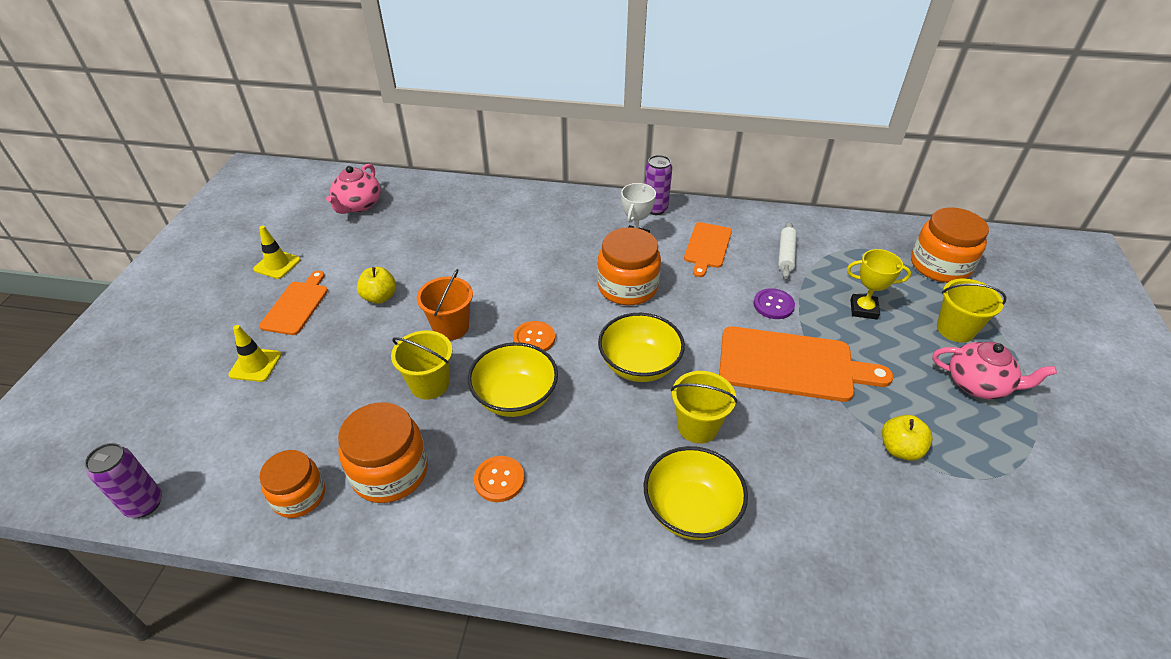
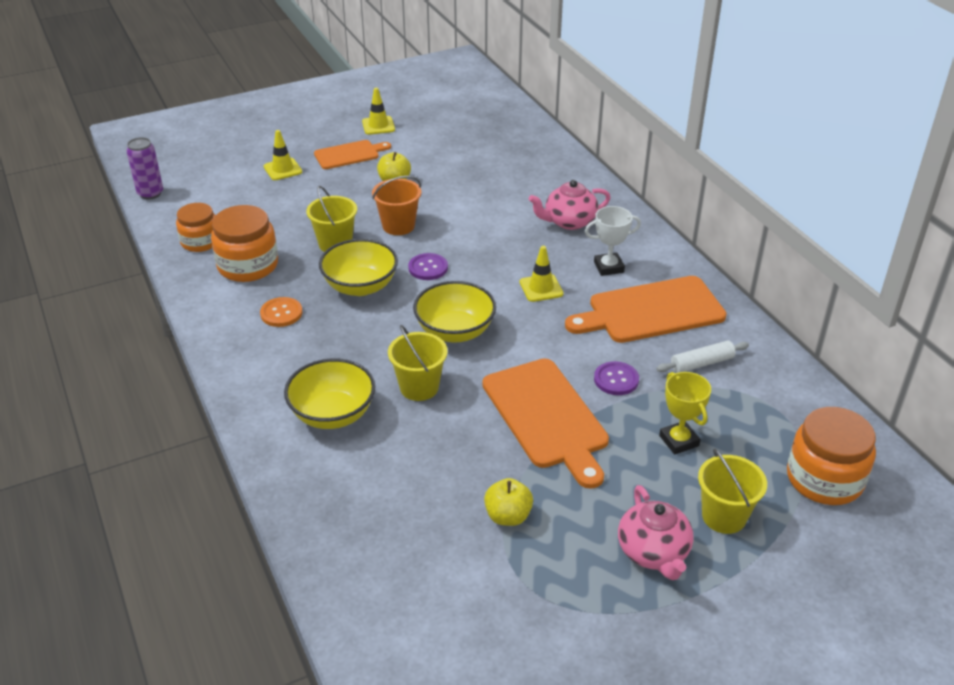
camera: 55 degrees right, 5 degrees down
(358, 205) = (479, 121): pink teapot -> pink teapot (569, 222)
(534, 339) = (428, 268): orange button -> purple button
(627, 287) = (541, 288): orange jar -> yellow traffic cone
(655, 209) = (668, 260): purple can -> none
(707, 247) = (651, 311): orange cutting board -> orange cutting board, size x1.71

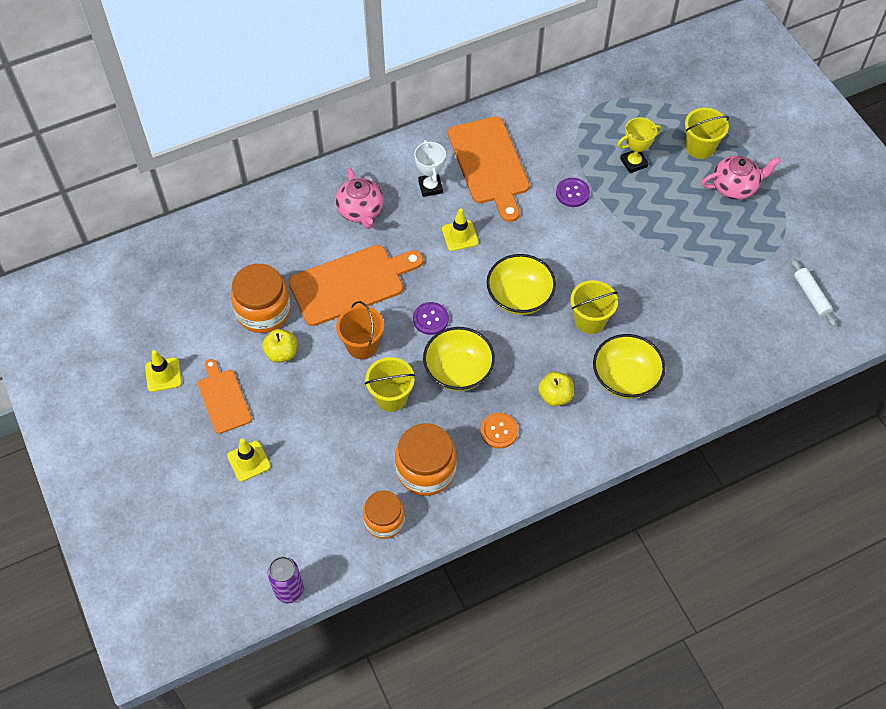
camera: 90 degrees left, 20 degrees up
(508, 516) = (715, 264): yellow apple -> yellow apple (555, 396)
(547, 417) = (616, 238): orange cutting board -> orange cutting board (351, 283)
(701, 363) = (551, 140): white rolling pin -> white rolling pin (811, 296)
(824, 479) = (661, 92): orange jar -> orange jar (263, 311)

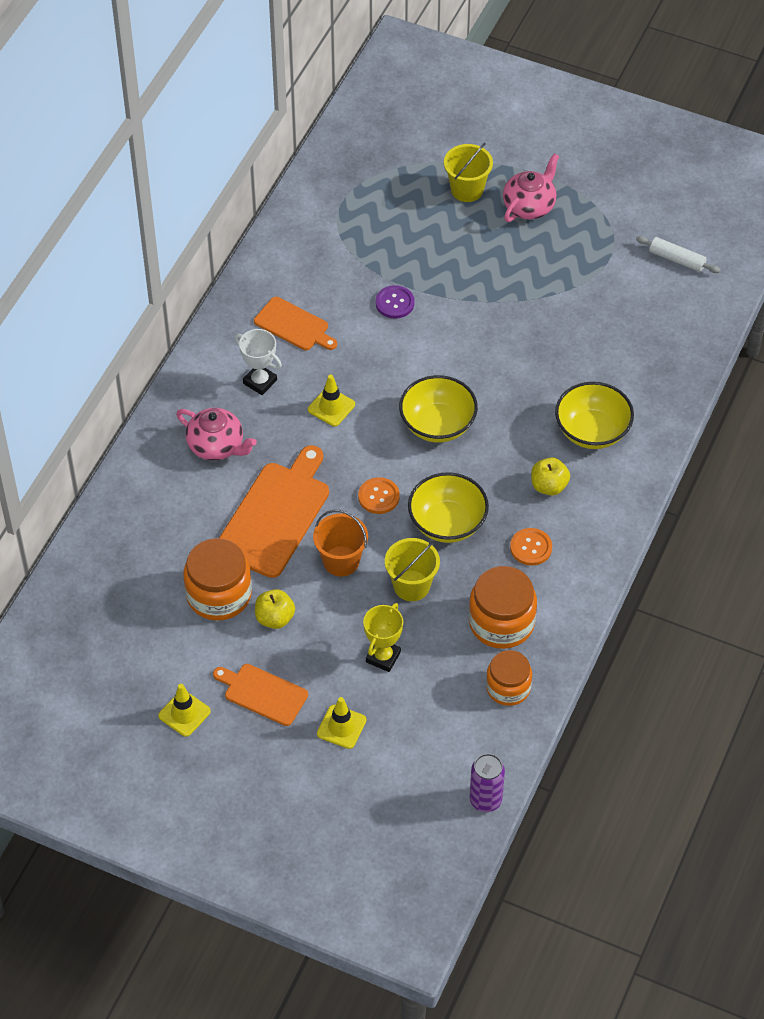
camera: 40 degrees left, 5 degrees down
(430, 319) = (378, 496): purple button -> orange button
(489, 164) = (294, 325): orange cutting board -> orange cutting board, size x0.58
(590, 320) = (517, 403): yellow bucket -> none
(633, 163) = (422, 240): yellow trophy -> yellow trophy (383, 657)

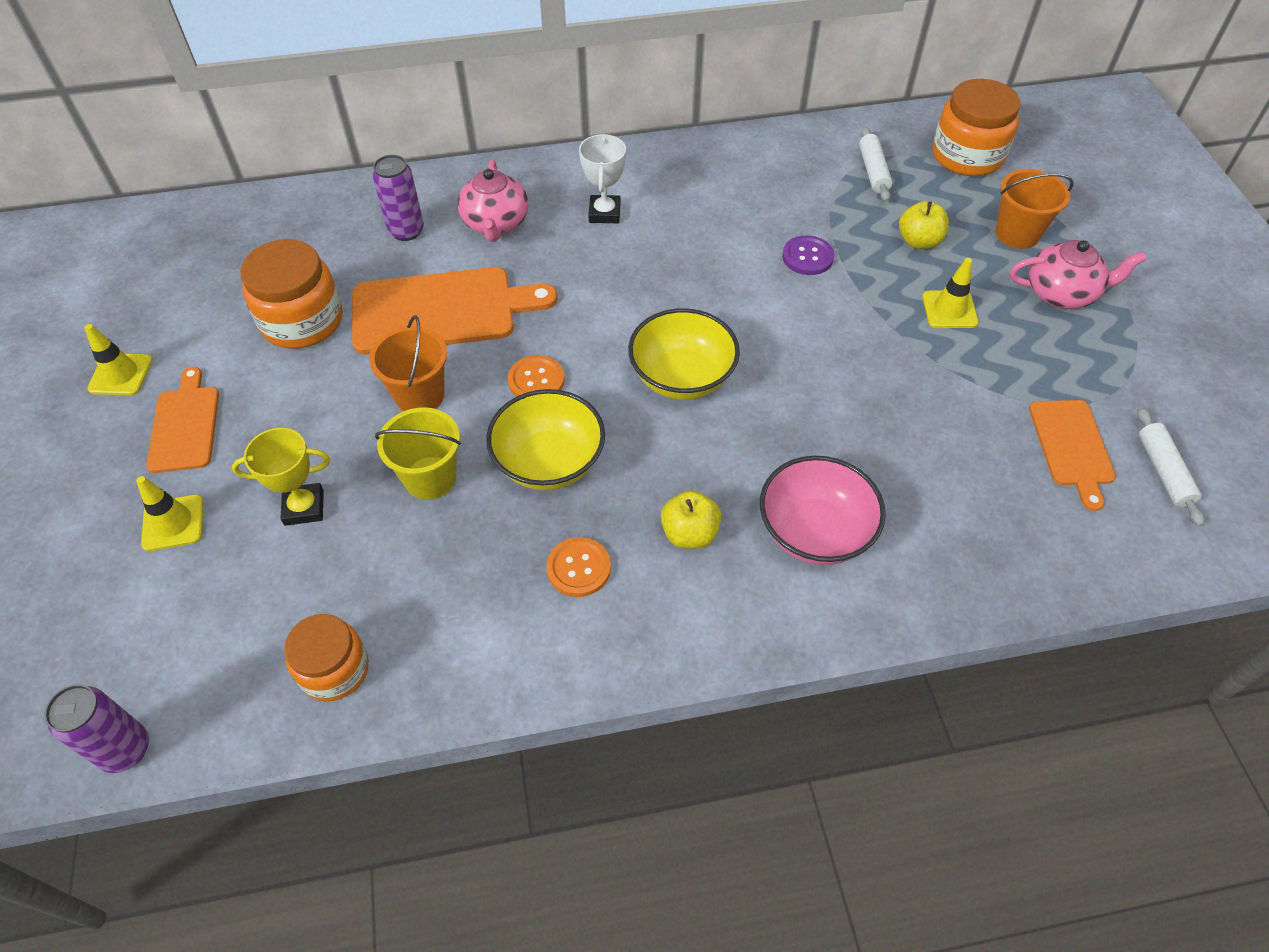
camera: 55 degrees right, 0 degrees up
(178, 499) = (406, 231): none -> purple can
(275, 618) = (299, 381): yellow apple -> yellow apple (918, 241)
(294, 325) = (699, 201): orange cutting board -> orange cutting board (1072, 447)
(331, 407) = (623, 280): yellow traffic cone -> yellow traffic cone (949, 310)
(349, 218) = (873, 171): none -> white rolling pin
(467, 189) = (1017, 234): yellow bucket -> orange bucket
(501, 622) = (437, 602): orange jar -> orange jar (967, 156)
(592, 431) = (814, 532): yellow bowl -> pink bowl

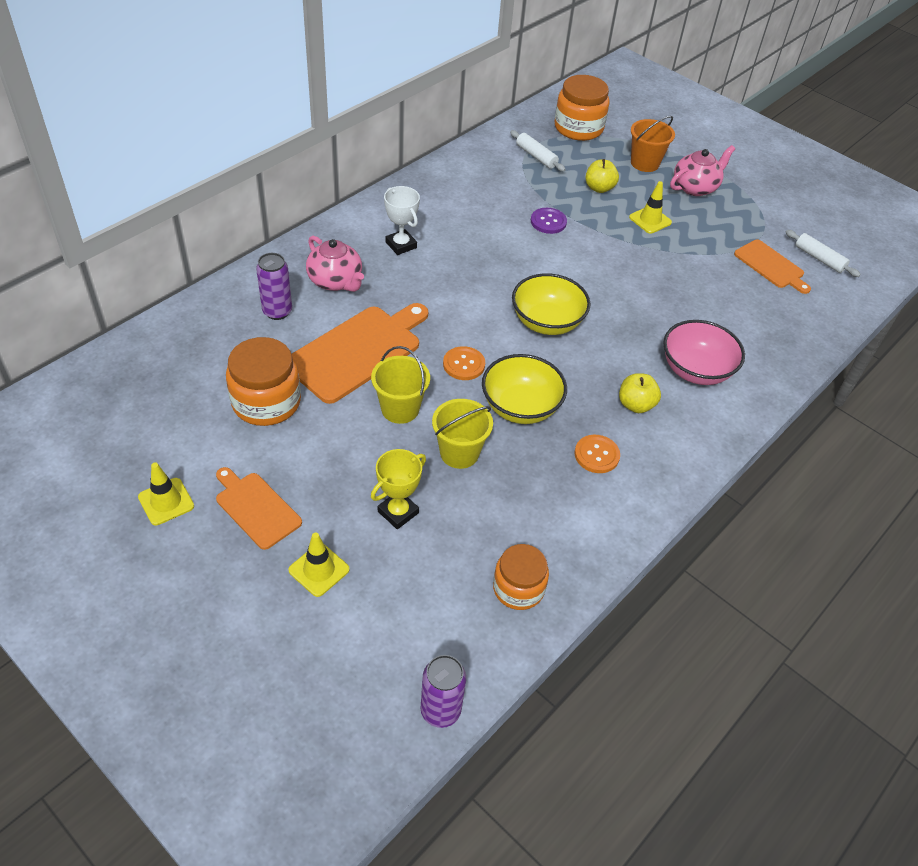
camera: 40 degrees left, 5 degrees down
(420, 395) = (400, 409): orange bucket -> yellow bucket

